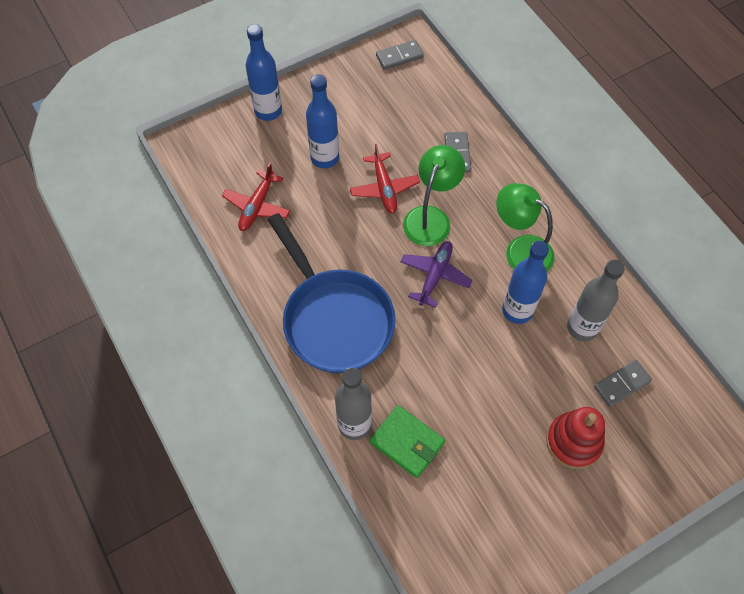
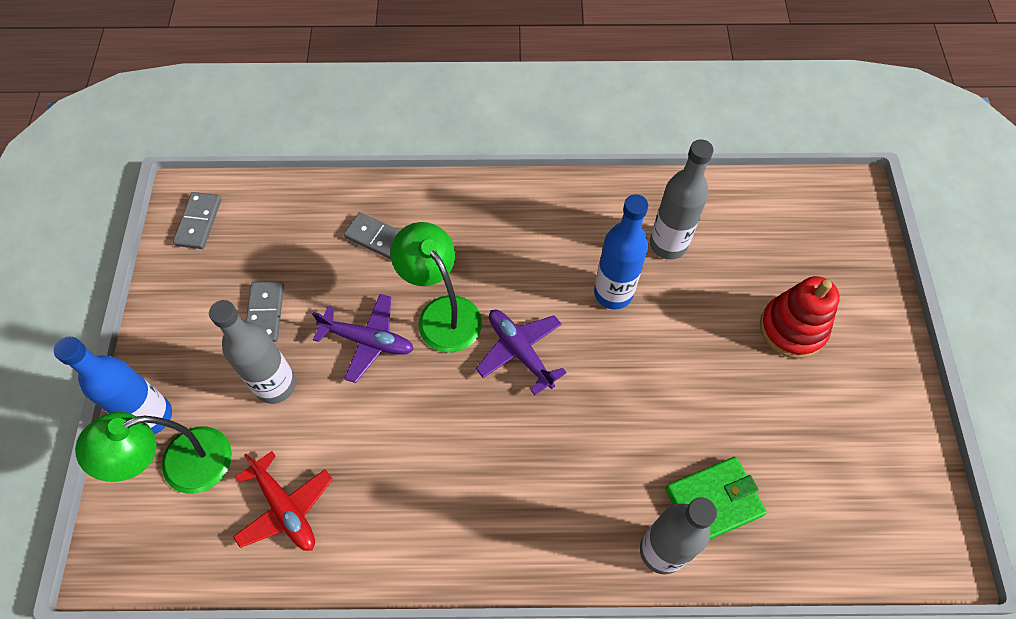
camera: 60 degrees left, 0 degrees up
(324, 158) = (275, 385): blue bottle -> grey bottle
(334, 319) = (509, 498): blue pan -> none
(384, 188) = (368, 340): red plane -> purple plane
(520, 250) = (542, 248): green lamp -> green lamp (181, 466)
(621, 384) = (749, 247): grey domino -> grey domino (265, 313)

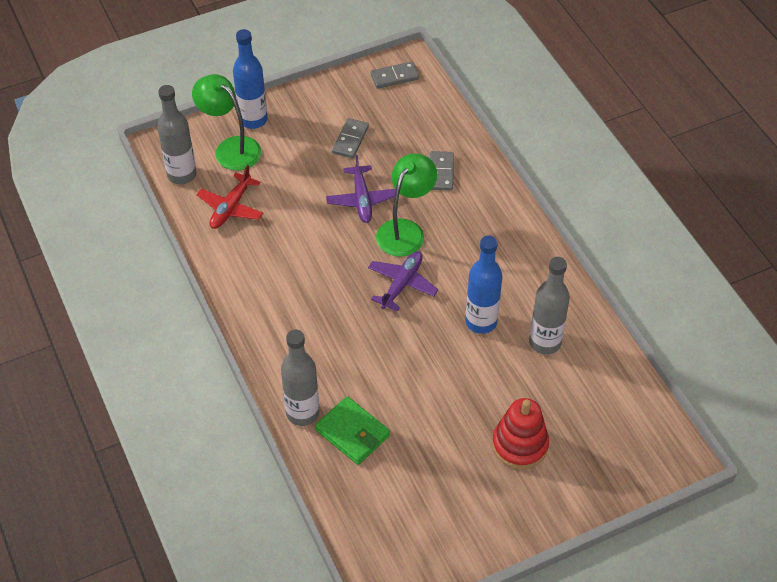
camera: 65 degrees right, 10 degrees down
(265, 313) = (350, 140): grey domino -> grey domino turned 45 degrees counterclockwise
(275, 385) = (305, 167): grey bottle -> grey bottle (182, 175)

